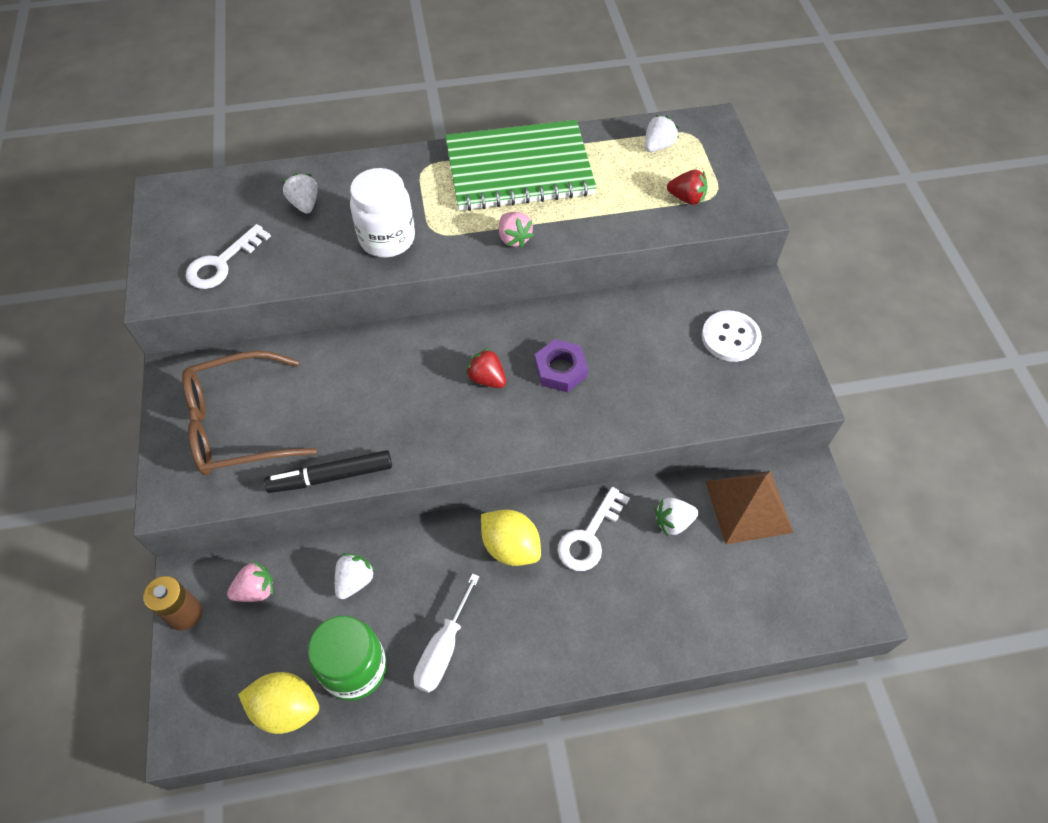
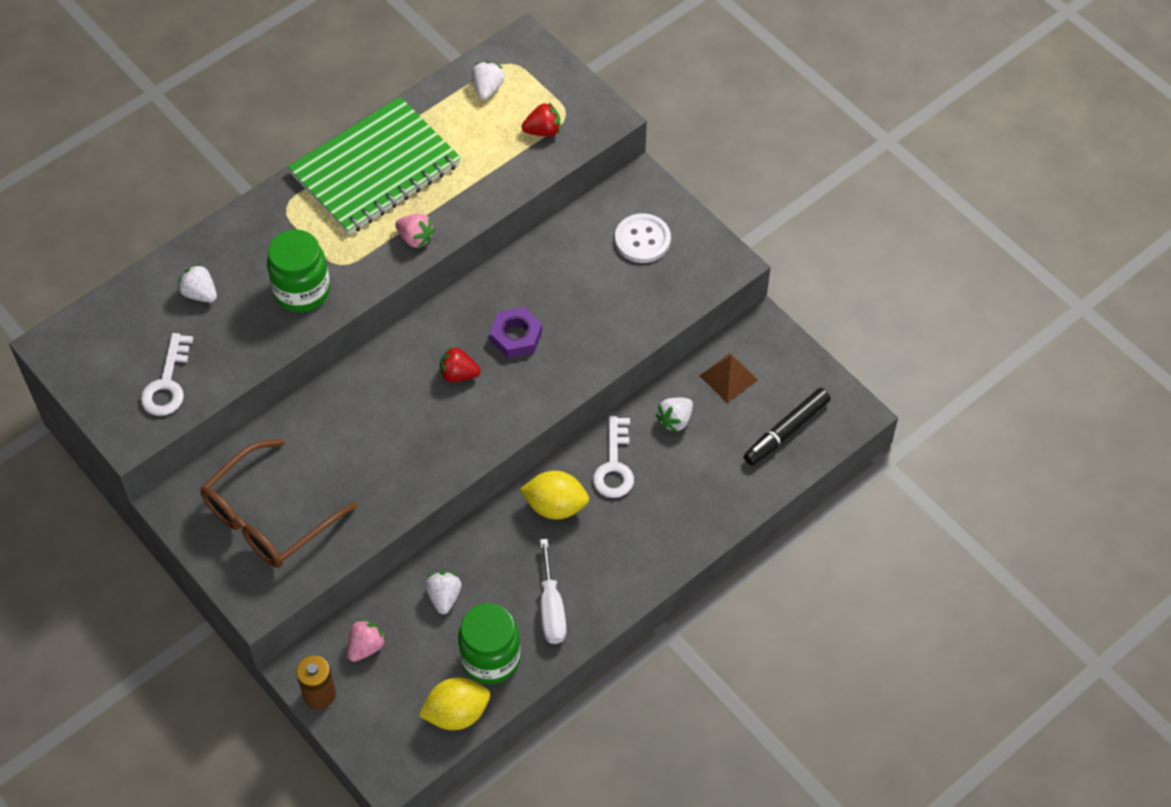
camera: 30 degrees left, 0 degrees up
(332, 476) = (383, 517): black marker -> black marker (787, 431)
(387, 238) = (302, 291): white jar -> green jar
(748, 506) = (728, 377): brown pyramid -> brown pyramid, size x0.65

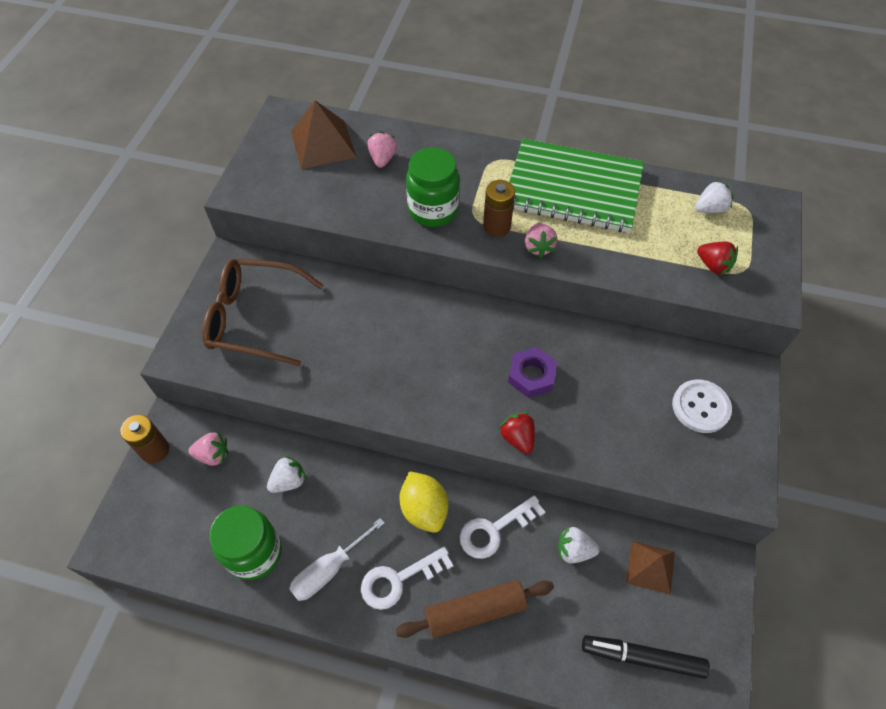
camera: 55 degrees right, 0 degrees up
(131, 332) = (323, 144): none -> brown pyramid
(167, 383) = (296, 185): white key -> white key (398, 580)
(200, 293) = (382, 159): white strawberry -> pink strawberry
(365, 254) = (497, 226): none -> brown battery
(456, 713) = (189, 560): yellow lemon -> none
(458, 374) = (465, 358): red strawberry -> red strawberry (517, 438)
(668, 521) = (475, 611): none -> brown rolling pin

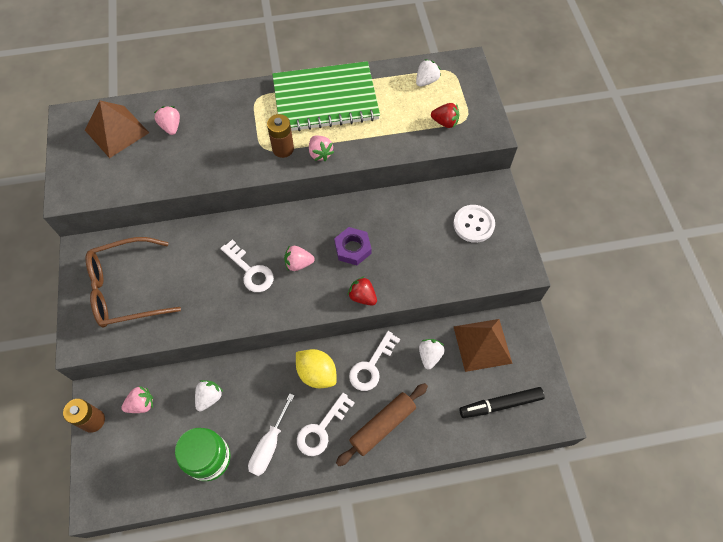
camera: 25 degrees left, 5 degrees up
(398, 353) = (250, 271): none -> white key
(433, 210) = (230, 154): green jar -> none
(458, 367) = (298, 263): none -> pink strawberry
(574, 550) = (429, 356): white strawberry -> white strawberry turned 120 degrees clockwise
(650, 567) = (482, 344): brown pyramid -> brown pyramid, size x1.55

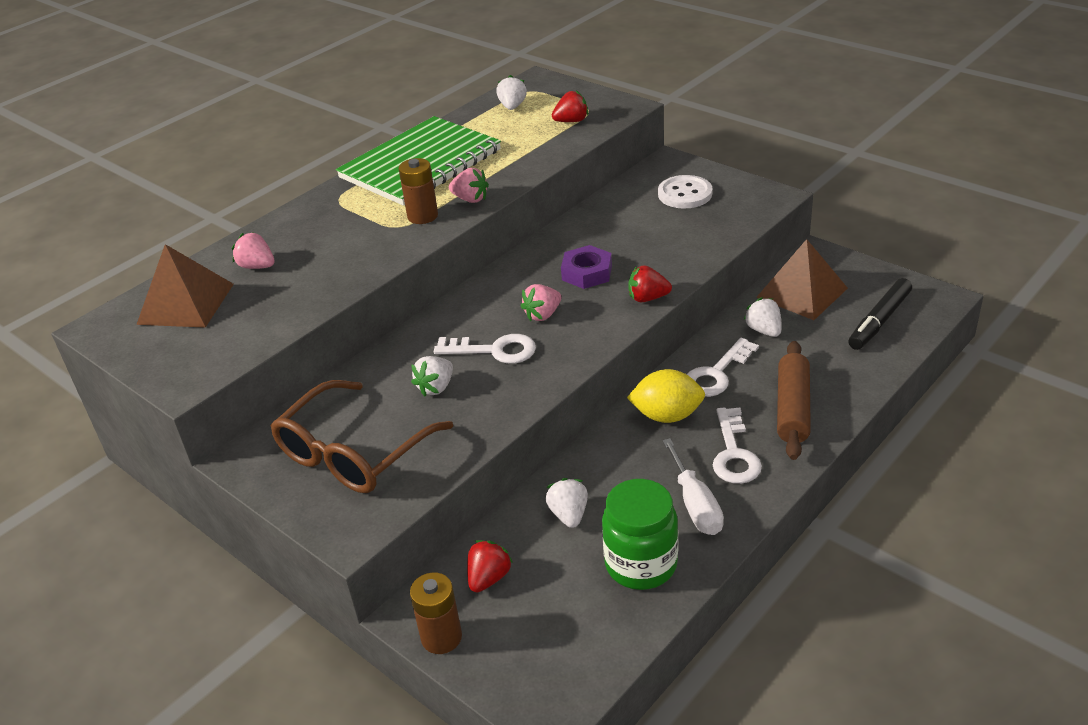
camera: 35 degrees left, 25 degrees down
(141, 404) = (489, 578): pink strawberry -> red strawberry
(200, 275) = (436, 387): none -> white strawberry
(371, 366) = (717, 374): white key -> white key turned 45 degrees clockwise

